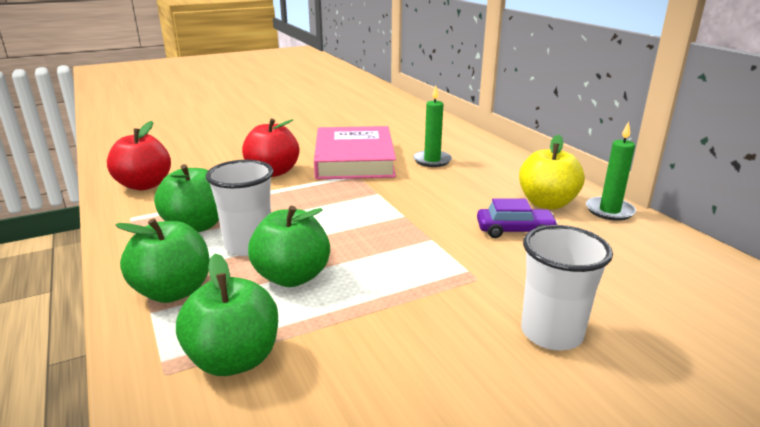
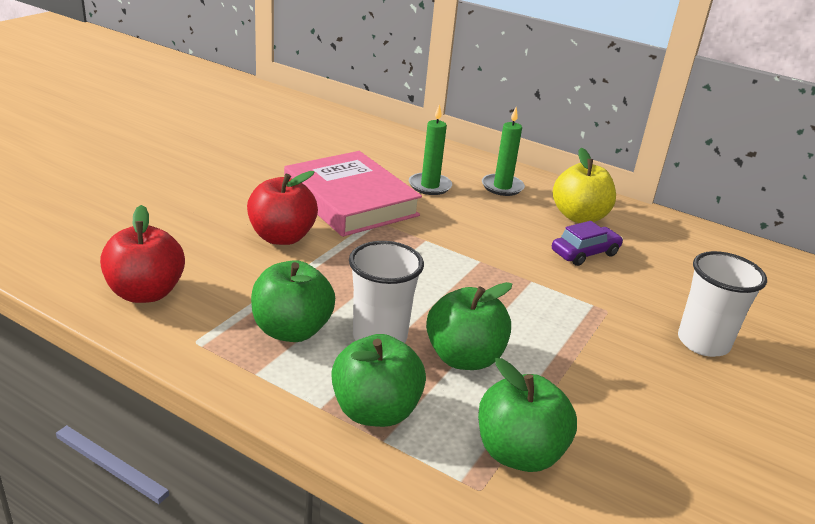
camera: 35 degrees left, 5 degrees up
(609, 211) = (630, 213): green candle -> green candle (502, 187)

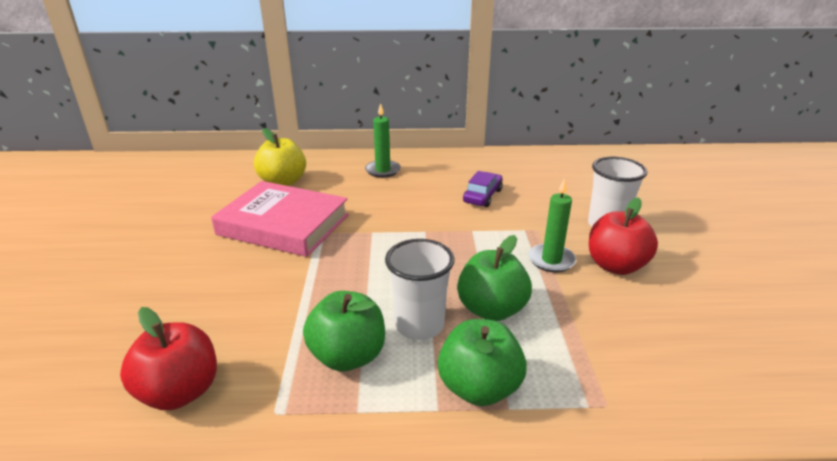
camera: 30 degrees left, 0 degrees up
(282, 237) = (257, 279): red apple -> red apple (615, 266)
(430, 186) = (332, 189): green candle -> green candle (551, 260)
(519, 453) = (598, 361): green apple -> none
(579, 217) = (452, 172): yellow apple -> yellow apple (283, 182)

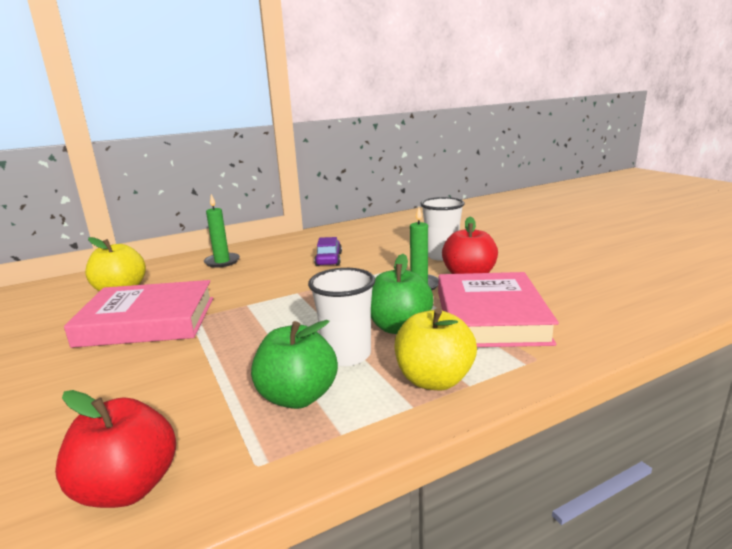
camera: 25 degrees left, 10 degrees down
(479, 388) = (434, 380): green apple -> yellow apple
(597, 330) = (490, 317): none -> pink book

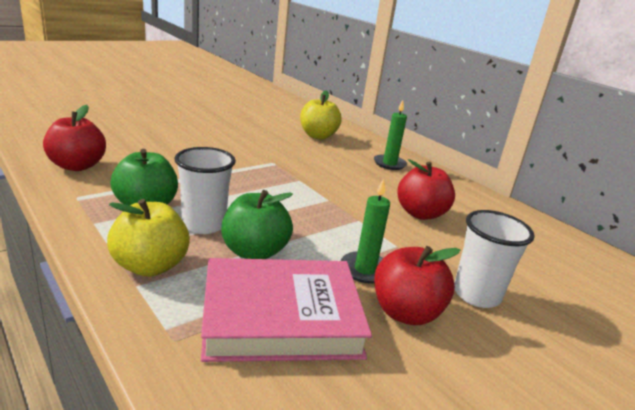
camera: 75 degrees right, 5 degrees up
(147, 321) = (267, 149): pink book -> none
(329, 259) = (420, 213): purple car -> red apple

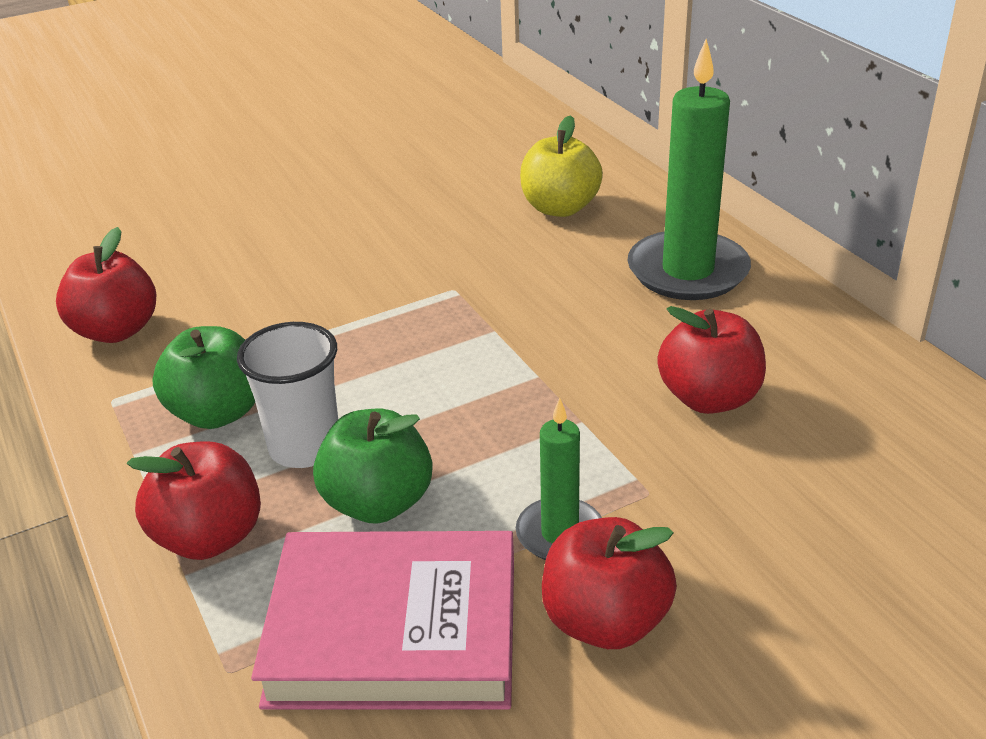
camera: 15 degrees right, 10 degrees up
(150, 266) = (209, 537): yellow apple -> red apple
(389, 164) = (687, 271): green candle -> green candle, size x1.83
(476, 295) = (750, 583): white cup -> none

